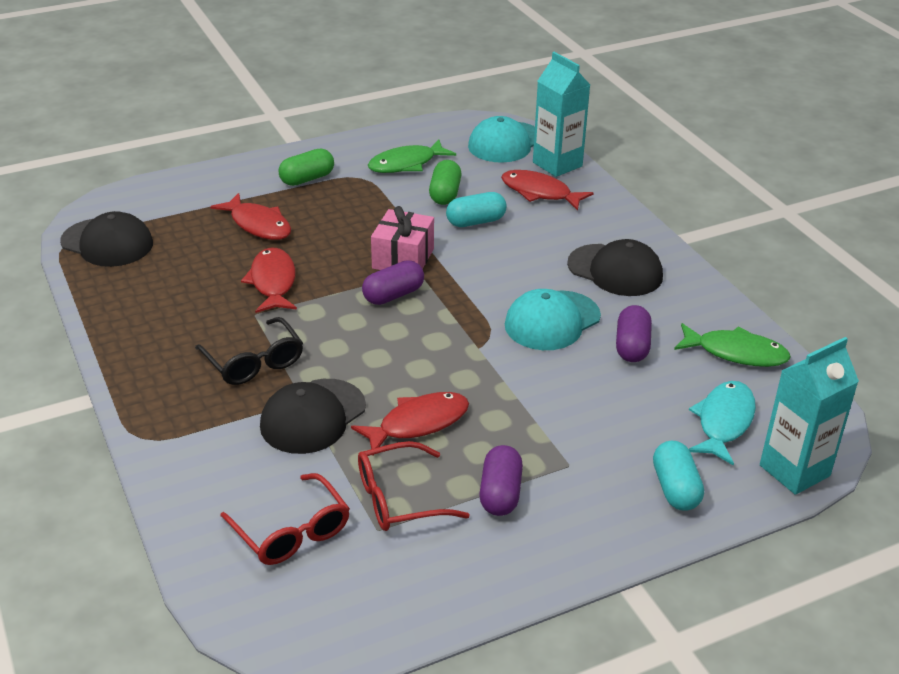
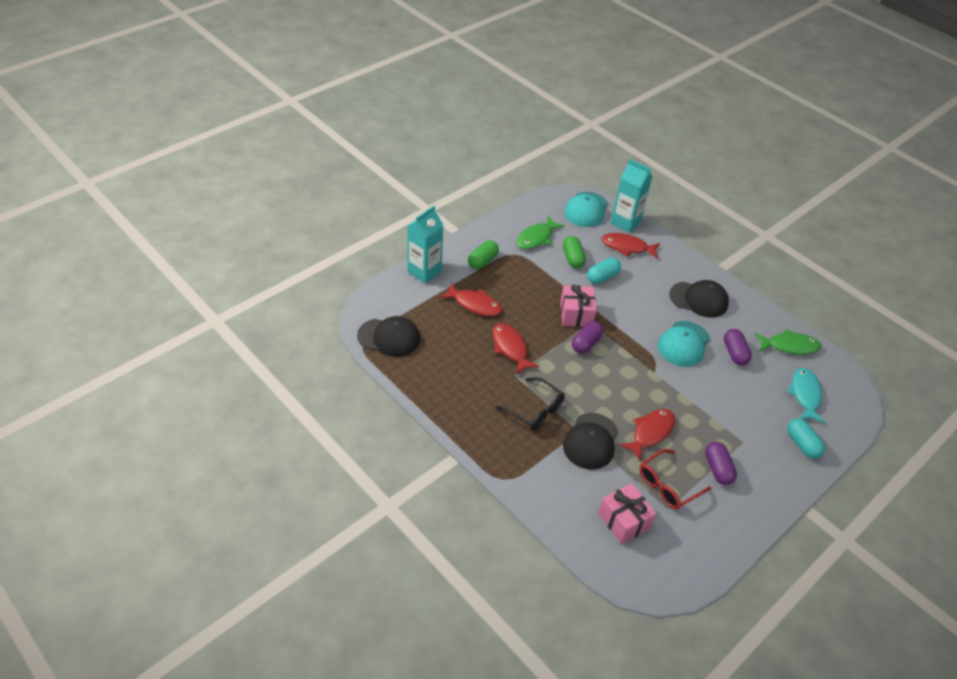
camera: 20 degrees left, 10 degrees up
(291, 531) = (623, 521): red glasses -> pink gift
(794, 470) = (853, 418): turquoise carton -> turquoise carton (424, 271)

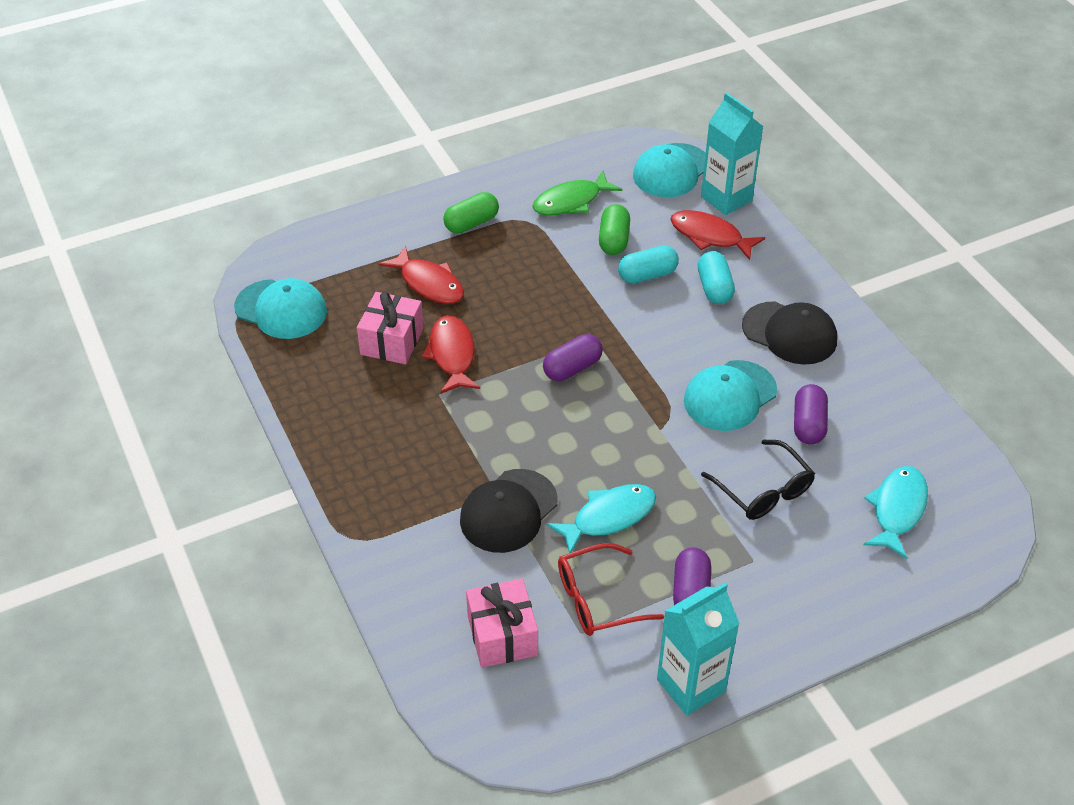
camera: 20 degrees right, 0 degrees up
(389, 337) = (281, 309): black cap -> turquoise cap
(424, 271) = (377, 225): turquoise carton -> turquoise carton (691, 685)
(534, 410) = (445, 449): black glasses -> black glasses (762, 490)
(576, 314) = (578, 323): pink gift -> pink gift (392, 341)
(650, 432) = (609, 517): red fish -> turquoise fish
(789, 346) = (909, 430): green fish -> none
(802, 444) = (852, 584): turquoise capsule -> turquoise capsule (714, 288)

